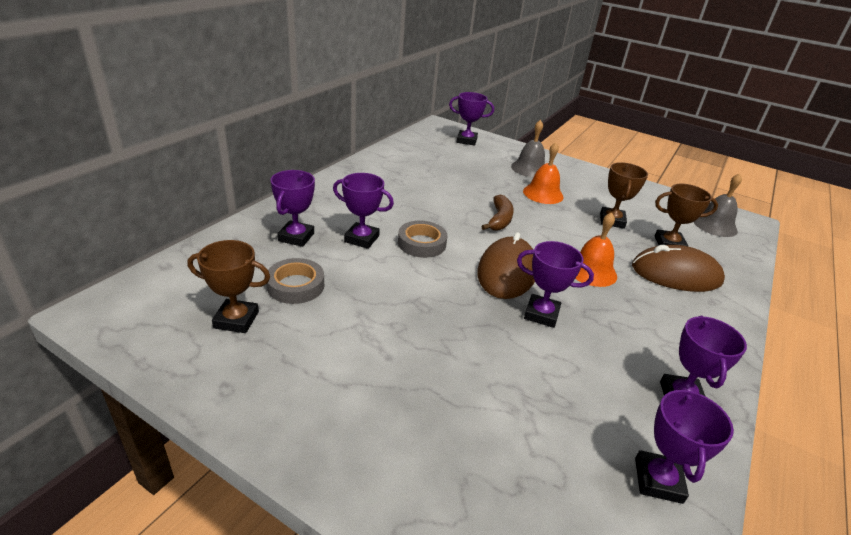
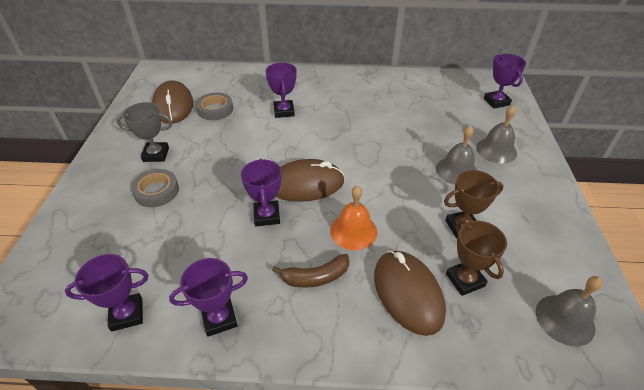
camera: 65 degrees right, 10 degrees up
(236, 320) = (173, 105): brown trophy -> brown mouse
(296, 237) = (262, 90): purple trophy -> none
(348, 371) = (156, 154): none -> grey trophy
(422, 243) = (303, 135): grey tape -> grey tape (156, 191)
(499, 220) = (378, 159): brown banana -> brown banana (315, 277)
(543, 194) = (456, 171): orange bell -> grey bell

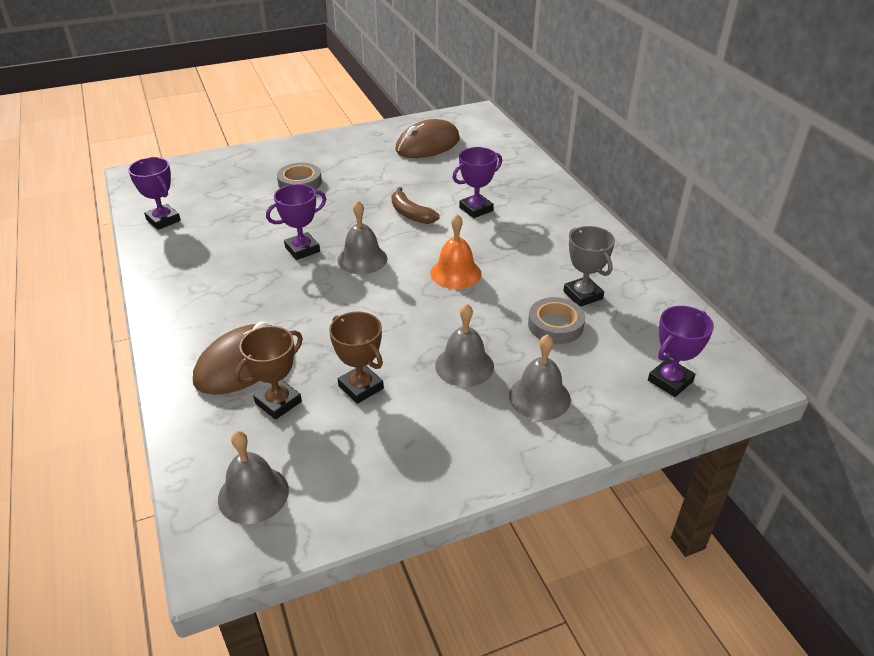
camera: 65 degrees right, 5 degrees down
(156, 154) = (347, 164): grey trophy -> grey trophy (582, 295)
(215, 109) = (442, 168): grey tape -> grey tape (555, 325)
(219, 319) = (174, 263): purple trophy -> none
(306, 184) = (362, 259): brown mouse -> grey bell
(315, 277) = (238, 300): brown banana -> brown banana (411, 214)
(353, 231) = (310, 308): orange bell -> orange bell (455, 273)

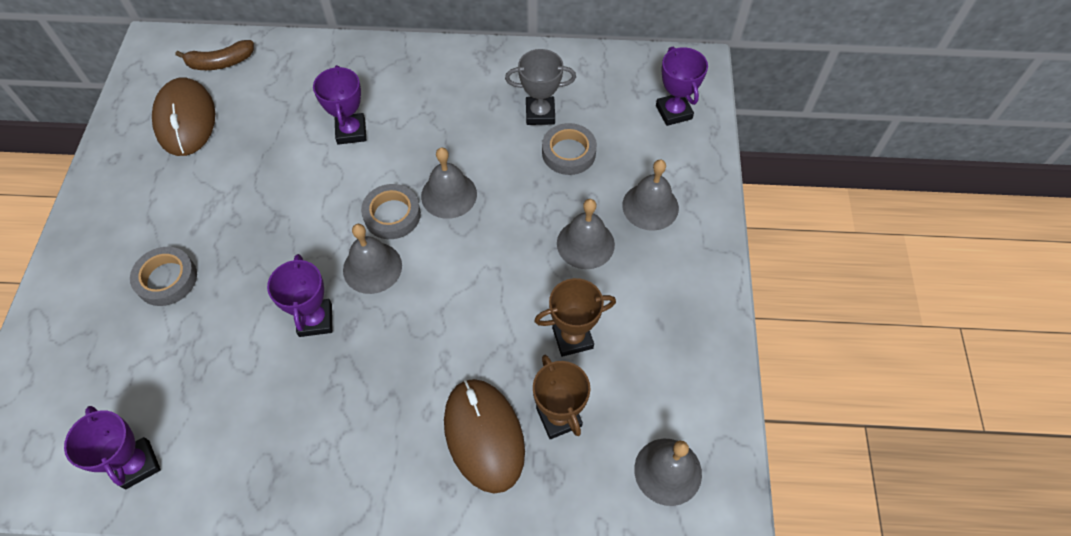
camera: 65 degrees left, 20 degrees up
(163, 220) = (137, 464): purple trophy -> purple trophy turned 75 degrees clockwise
(411, 214) = (318, 192): brown banana -> brown banana (220, 63)
(415, 252) = (392, 215): none -> grey tape
(455, 273) = (449, 195): orange bell -> grey bell

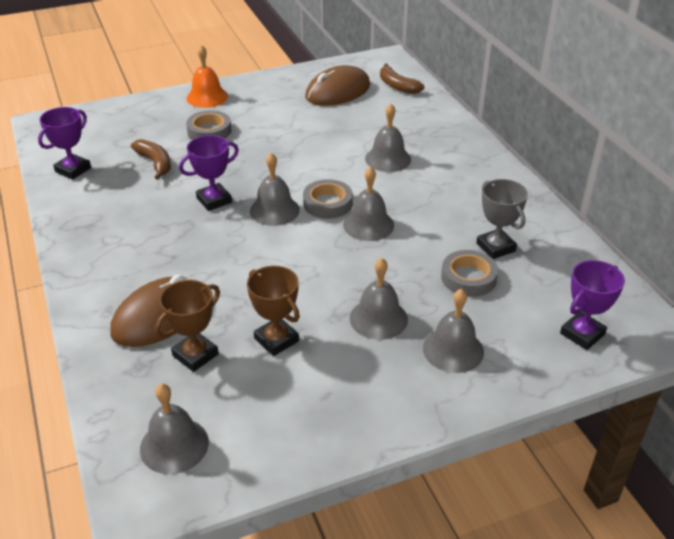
camera: 65 degrees right, 20 degrees down
(84, 256) = (207, 97): none -> orange bell
(194, 361) = (155, 163): none -> brown banana
(351, 132) = (388, 159): purple trophy -> grey bell

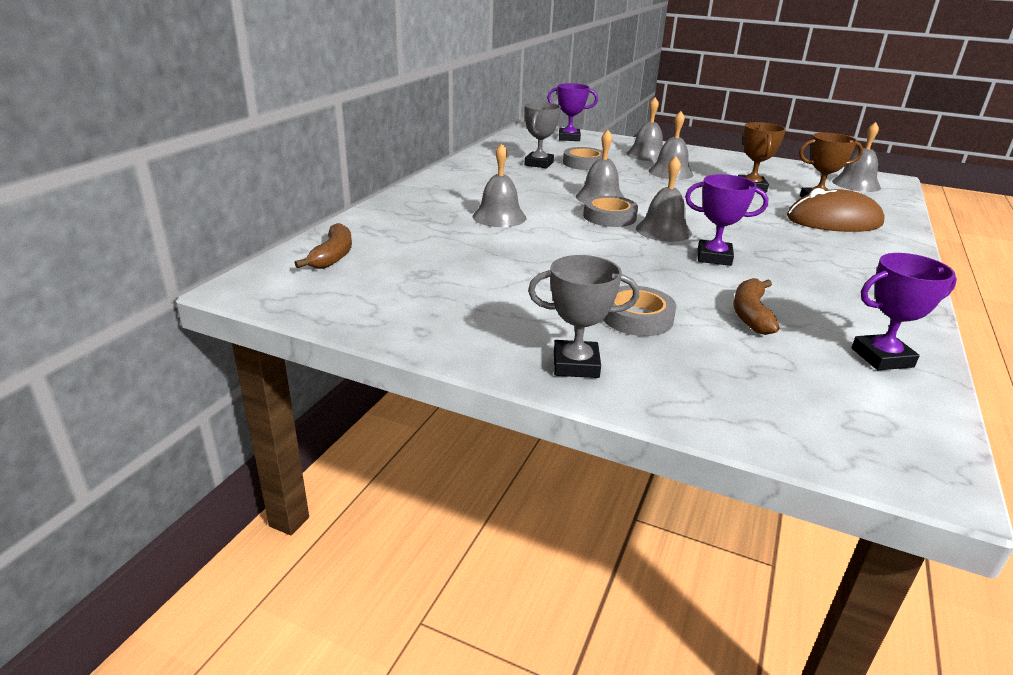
camera: 135 degrees left, 10 degrees down
(207, 97) = (576, 365): orange bell -> grey trophy
(338, 91) = (402, 283): brown mouse -> none

